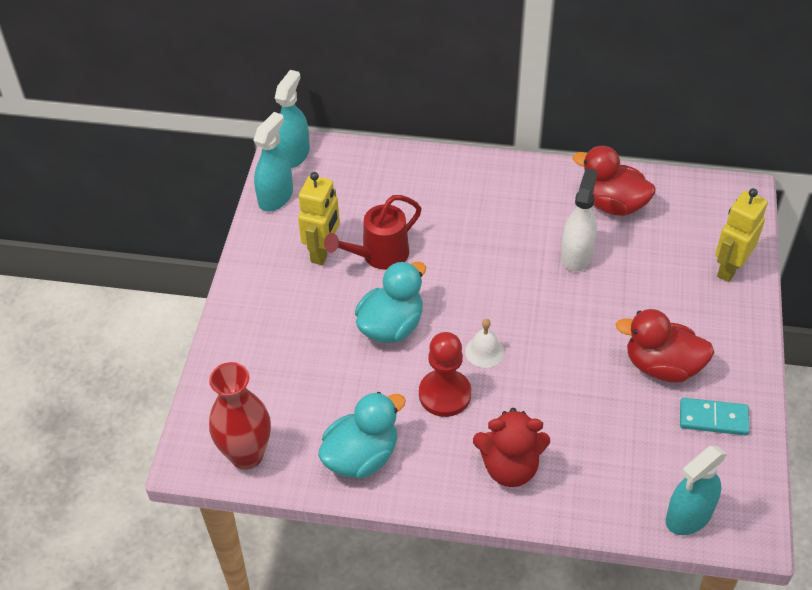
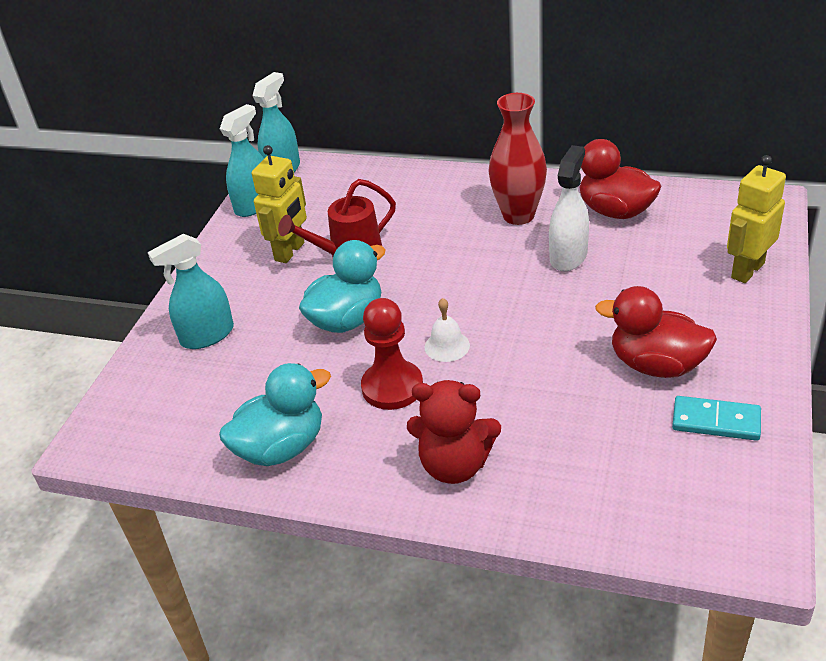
camera: 10 degrees right, 10 degrees down
(246, 455) = (152, 441): red vase -> red vase (518, 215)
(688, 516) = (674, 529): turquoise spray bottle -> turquoise spray bottle (207, 335)

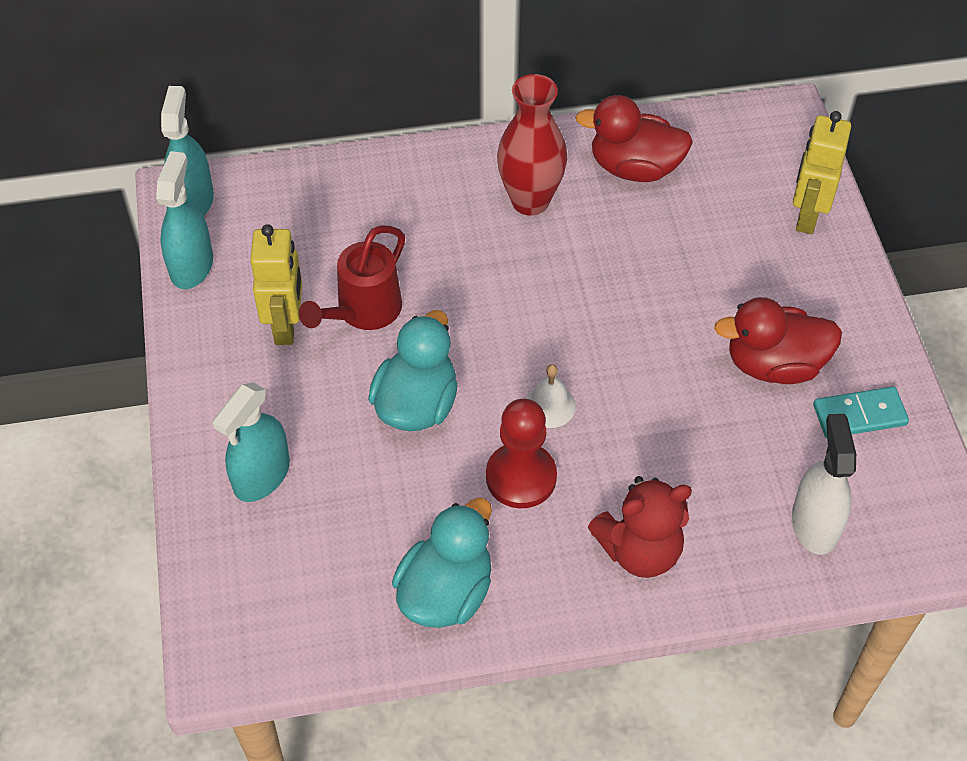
camera: 30 degrees left, 15 degrees up
(568, 256) = (616, 246): white spray bottle -> white spray bottle (814, 524)

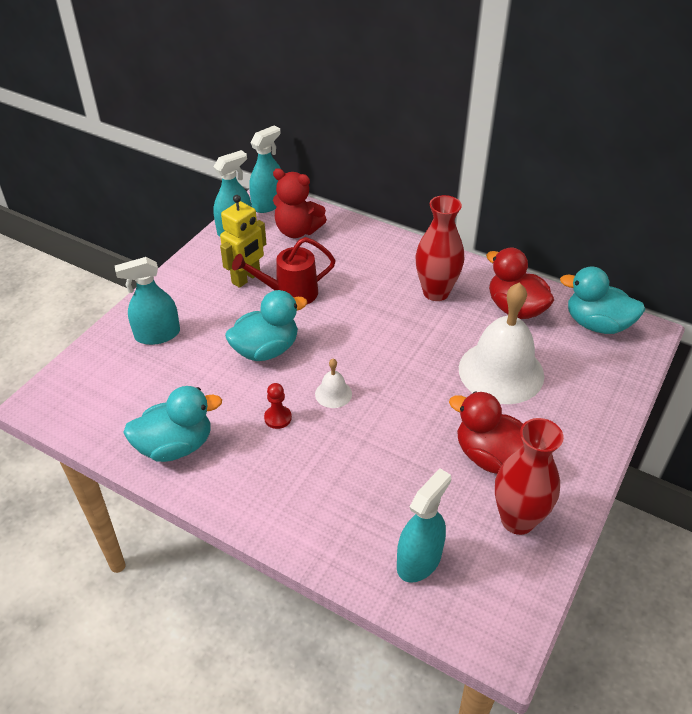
camera: 40 degrees right, 10 degrees down
(521, 477) = (278, 418): red pawn -> red pawn, size x0.54
(639, 550) = (298, 499): red teddy bear -> red teddy bear (297, 231)
(693, 258) = (501, 371): none -> white bell
(732, 135) = (596, 324): none -> turquoise duck
(806, 216) = (601, 391): yellow robot -> none
(814, 524) = (419, 560): white spray bottle -> turquoise spray bottle
(859, 415) = (517, 520): turquoise domino -> red vase

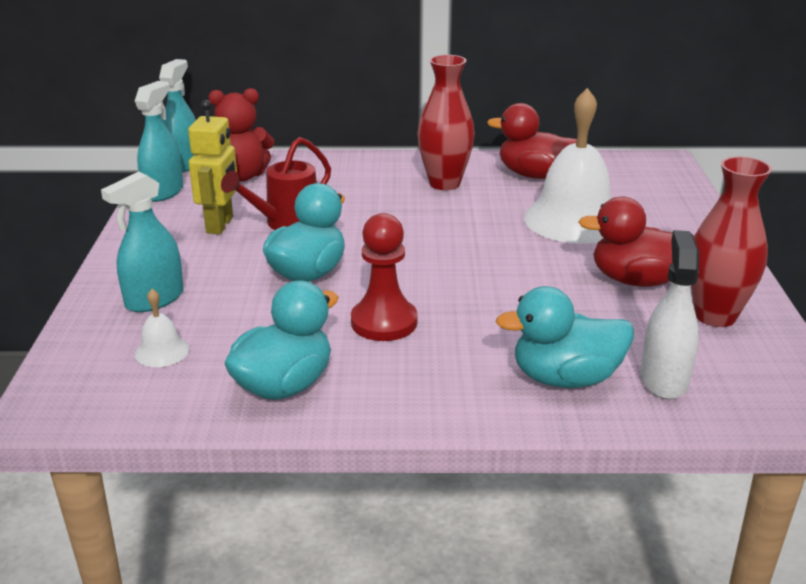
camera: 30 degrees left, 15 degrees down
(278, 418) = (384, 322): red pawn -> red pawn, size x1.84
(333, 394) = (424, 284): white bell -> white bell (162, 351)
(419, 560) = (663, 379): turquoise spray bottle -> white spray bottle
(596, 324) = (618, 167): turquoise duck -> turquoise duck (565, 378)

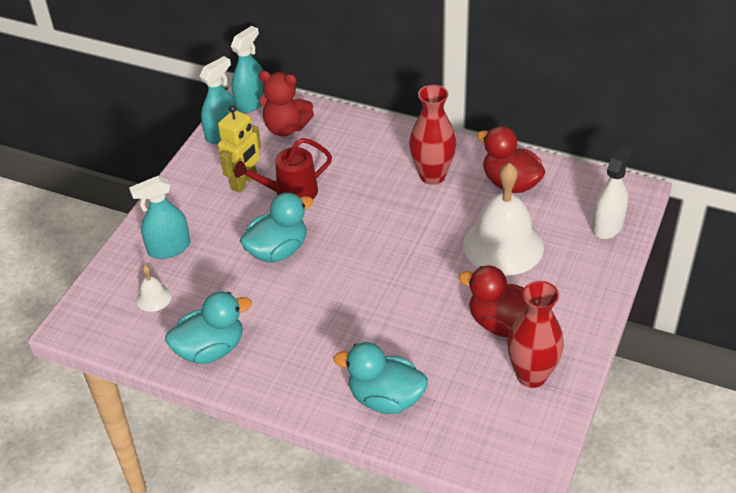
camera: 25 degrees right, 15 degrees up
(384, 322) = (301, 313): red pawn -> none
(663, 379) = (449, 420): white spray bottle -> white spray bottle (607, 226)

